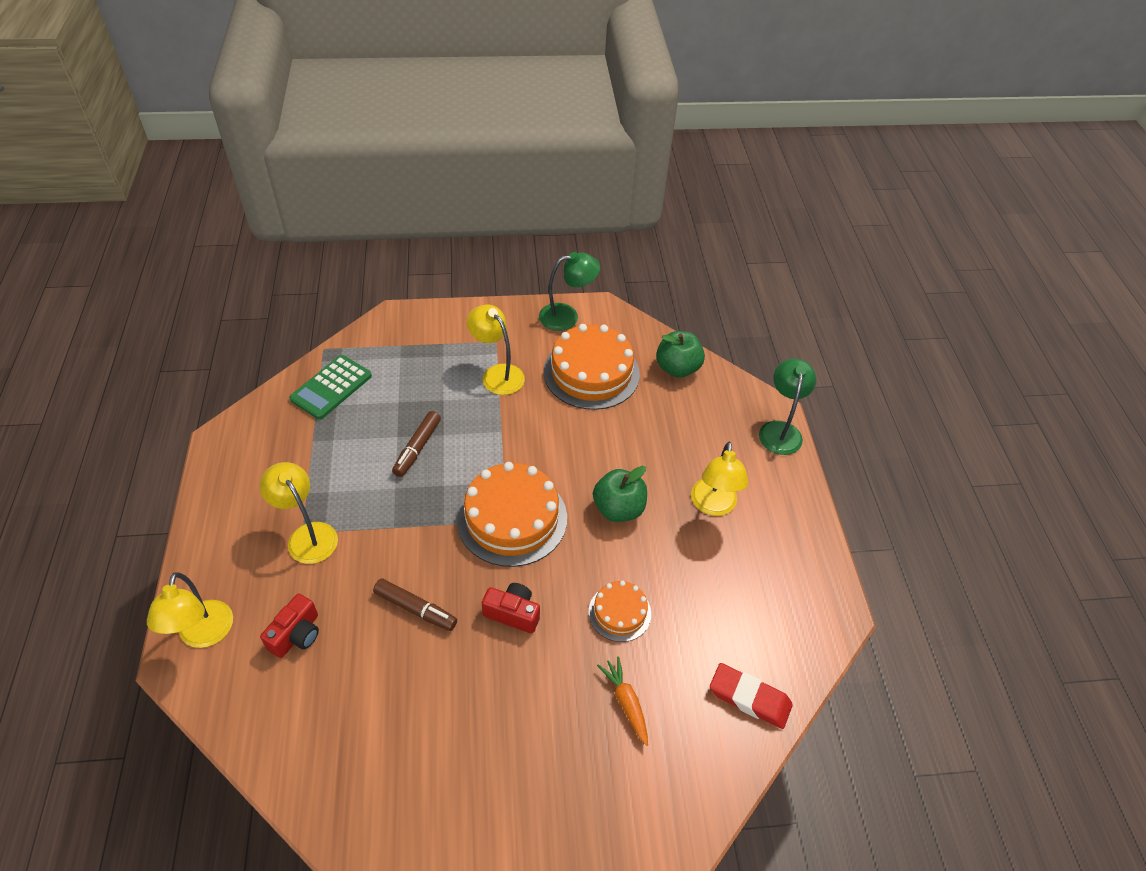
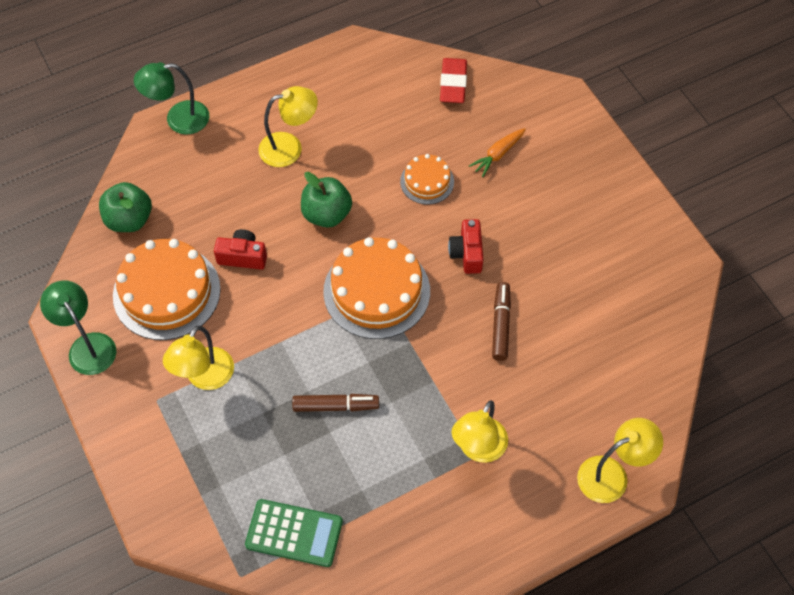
camera: 110 degrees left, 10 degrees up
(296, 634) = (571, 401): red camera -> red camera (242, 257)

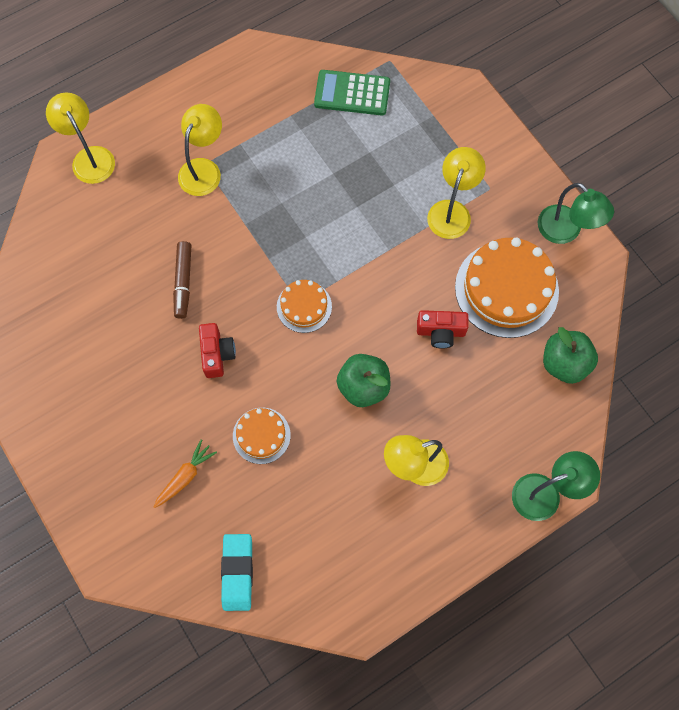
camera: 175 degrees right, 10 degrees up
(335, 406) = (330, 195): brown marker -> none
(376, 291) = (304, 306): orange cake -> orange cake, size x0.53
(453, 84) = (237, 572): red eraser -> turquoise eraser
(612, 474) = (89, 157): yellow lamp -> yellow lamp turned 90 degrees clockwise

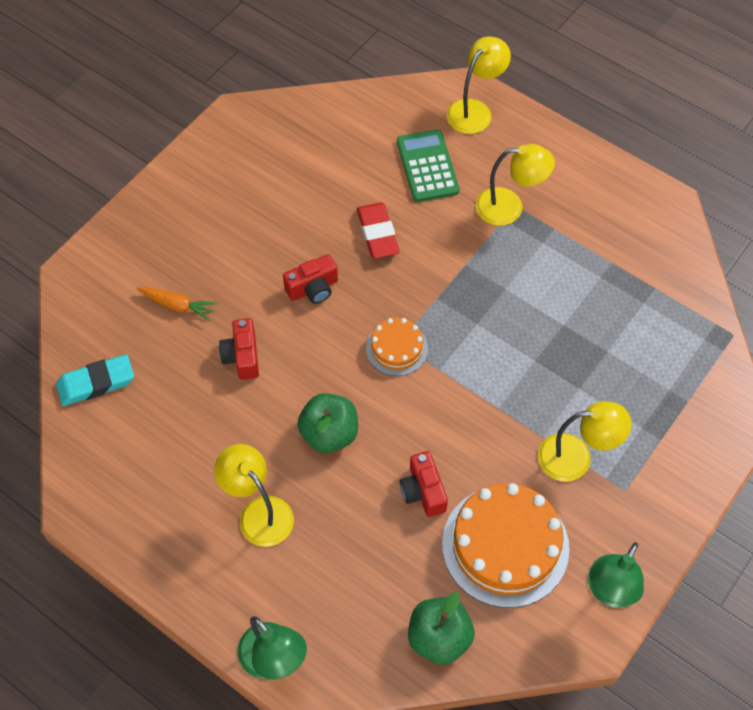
camera: 70 degrees right, 10 degrees down
(183, 282) = (377, 233): brown marker -> red eraser
(261, 435) = (242, 356): orange cake -> red camera
(352, 93) = (671, 311): green calculator -> green calculator (427, 166)

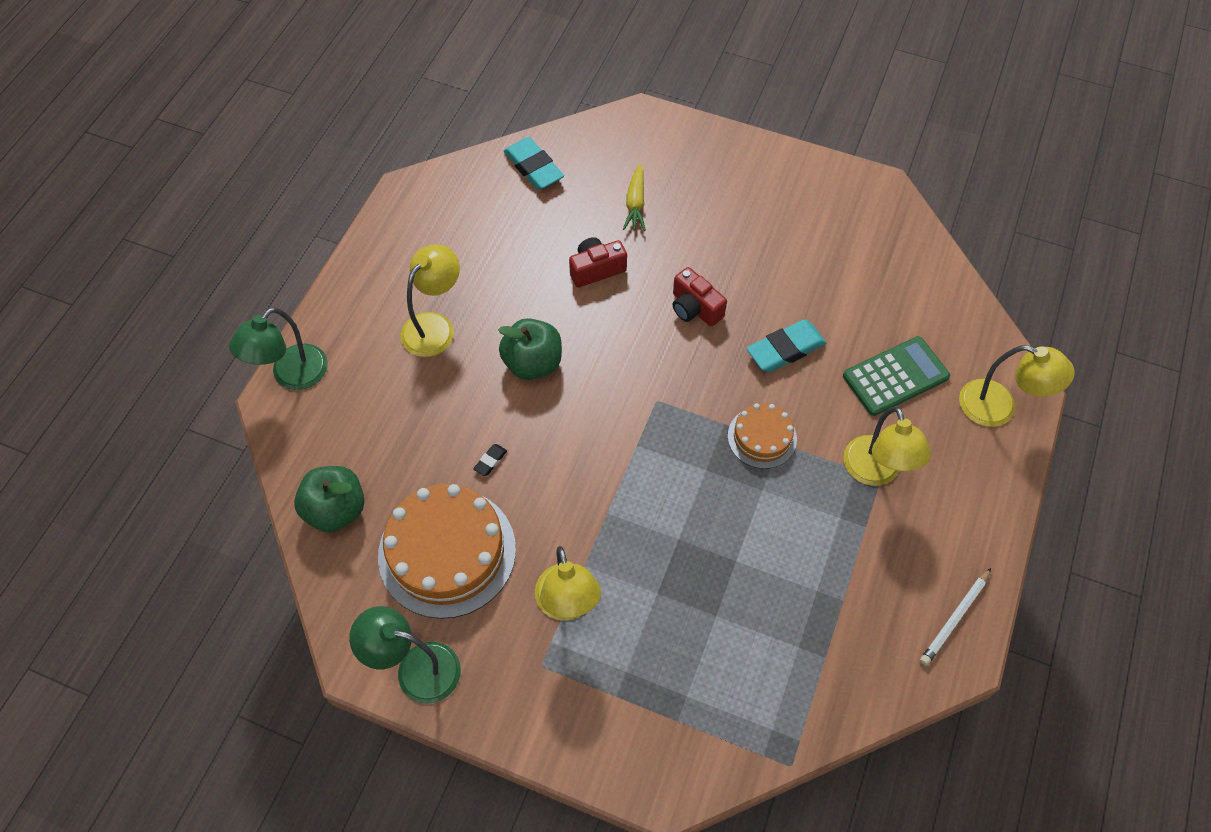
camera: 75 degrees right, 0 degrees up
(178, 305) = (635, 204): orange carrot -> yellow carrot
(377, 233) = (785, 349): red eraser -> turquoise eraser
(396, 348) = (649, 400): orange cake -> orange cake (762, 437)
(423, 491) = (490, 461): red camera -> black eraser
(640, 197) = (954, 618): none -> white pencil

